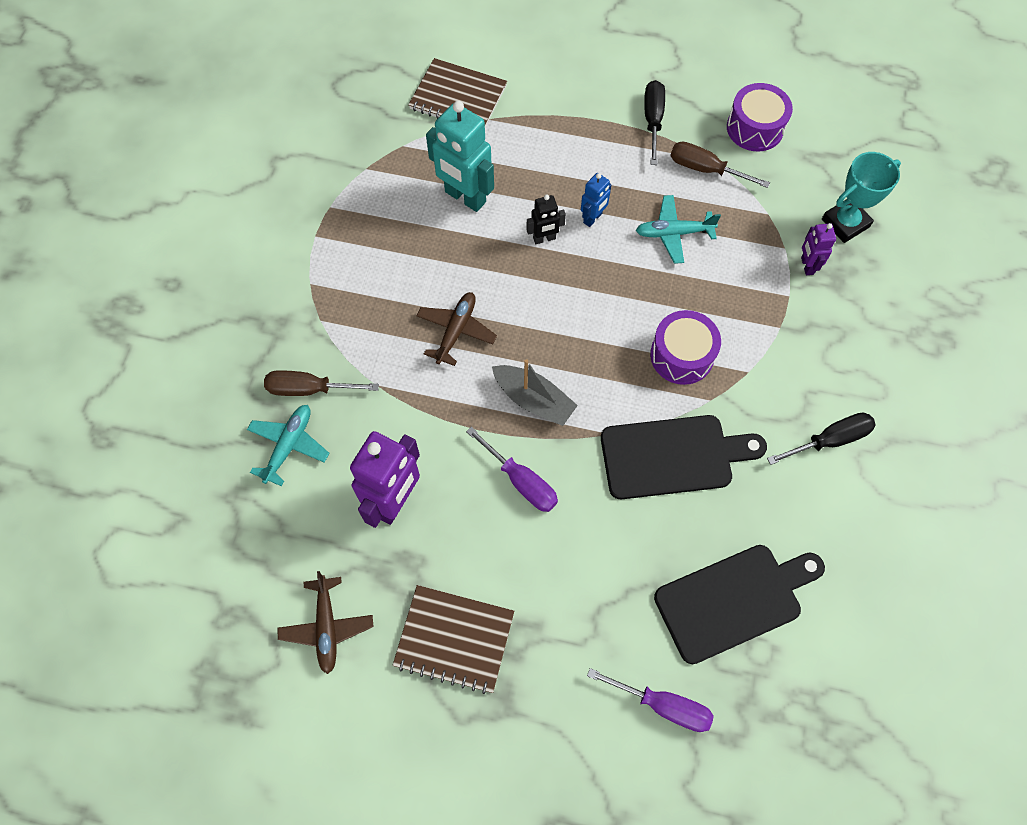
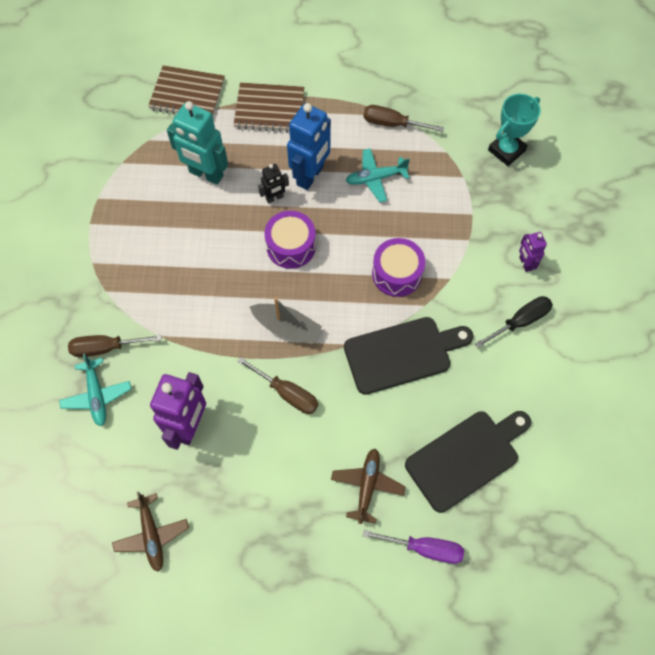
camera: 10 degrees left, 0 degrees up
(289, 445) = (97, 396): turquoise plane -> turquoise plane turned 150 degrees clockwise
(454, 639) = (254, 526): brown notebook -> brown notebook (269, 109)
(456, 330) = (216, 282): brown plane -> brown plane (367, 485)
(521, 481) = (287, 393): purple screwdriver -> brown screwdriver
(593, 218) = (310, 176): blue robot -> blue robot, size x1.94
(653, 120) = (345, 91): black screwdriver -> none
(755, 128) = (426, 85): purple drum -> purple drum (291, 246)
(807, 266) = (482, 188): purple robot -> purple robot (525, 263)

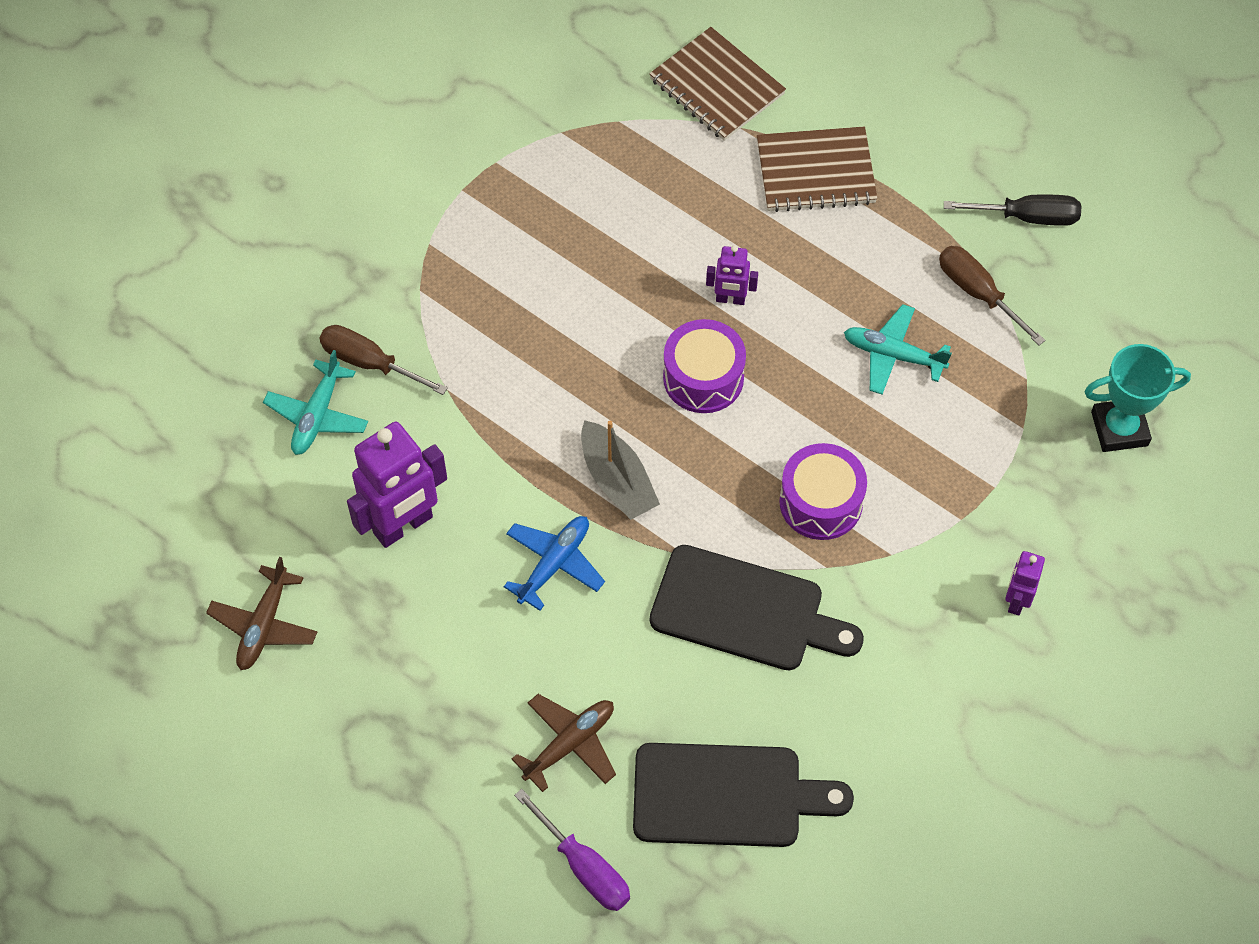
camera: 35 degrees right, 5 degrees down
(206, 174) = (661, 212): turquoise robot -> none
(269, 109) = (816, 172): brown notebook -> brown notebook turned 45 degrees counterclockwise
(274, 198) = (730, 299): black robot -> purple robot
(287, 393) = (554, 563): brown screwdriver -> blue plane
(310, 176) = (803, 298): blue robot -> none
(520, 321) = (944, 672): black screwdriver -> black screwdriver (1027, 217)

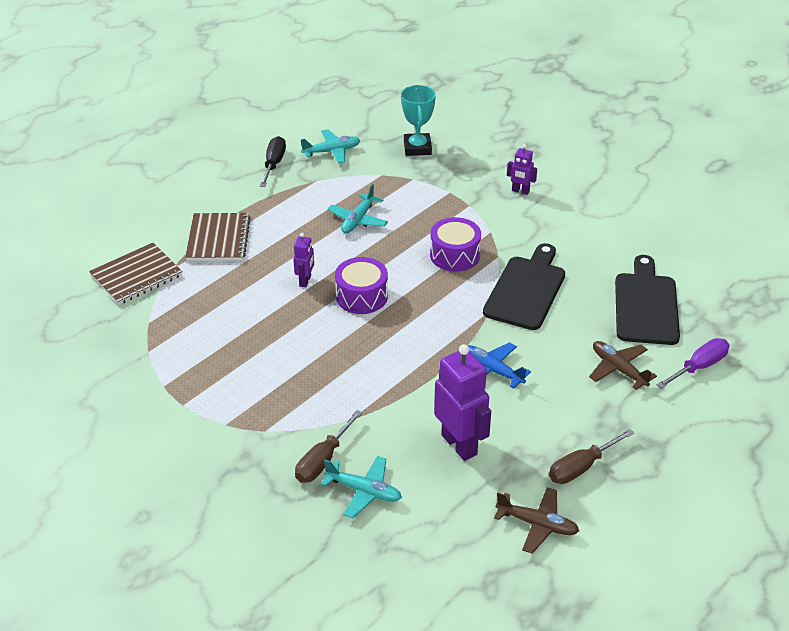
camera: 85 degrees left, 20 degrees down
(617, 480) = (432, 338): grey boat -> none
(978, 293) = (321, 186): brown screwdriver -> brown screwdriver (581, 467)
(1081, 297) = (332, 151): none -> turquoise plane

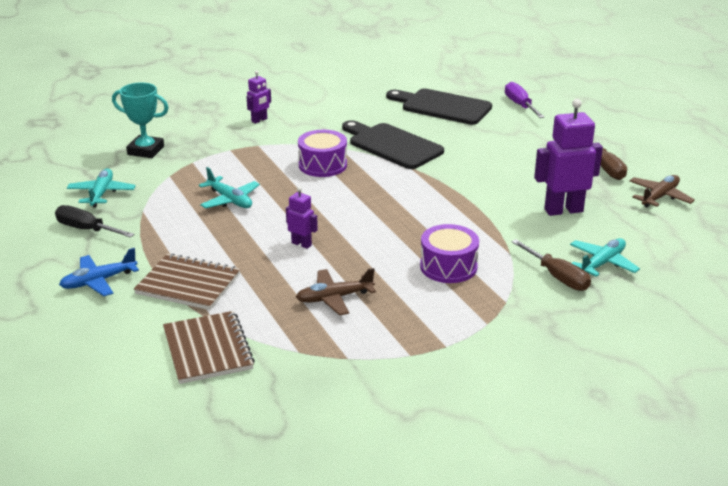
camera: 70 degrees left, 10 degrees down
(361, 296) = (347, 219): purple drum -> purple drum (448, 266)
(492, 370) = (482, 179): blue plane -> blue plane (98, 281)
(618, 369) = (507, 132): brown plane -> brown plane (334, 298)

